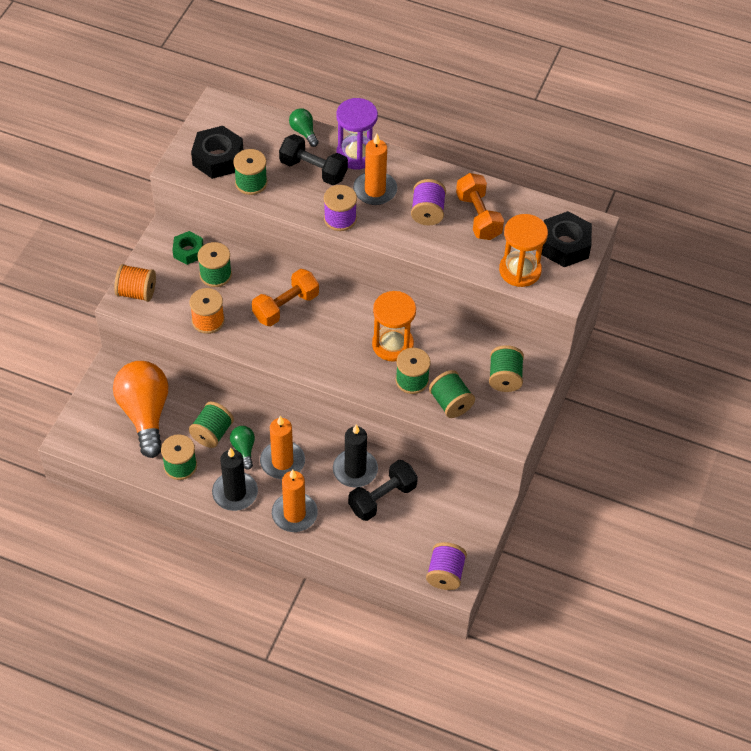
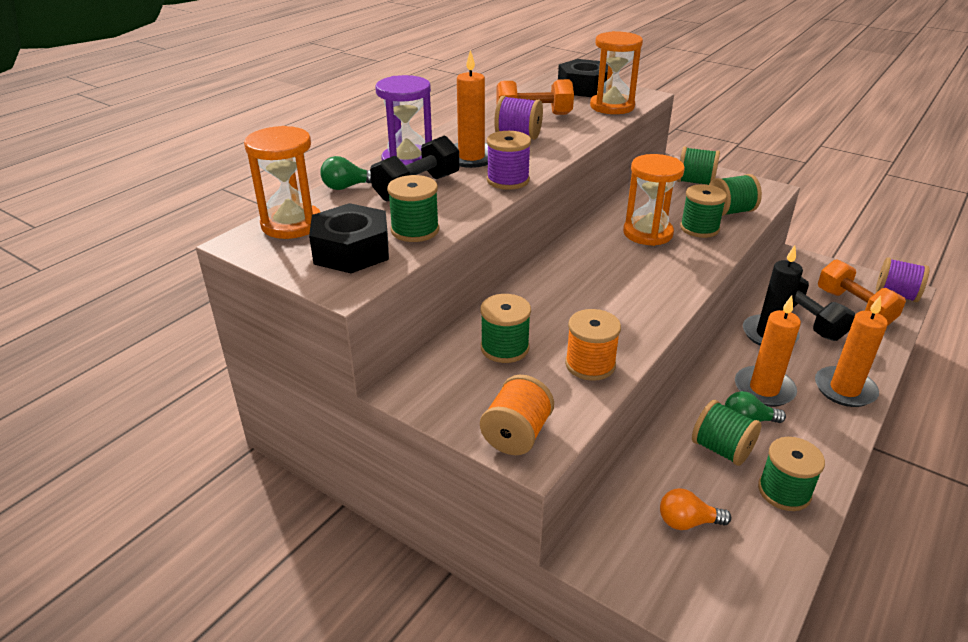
camera: 75 degrees left, 20 degrees down
(145, 414) = (687, 522): orange light bulb -> orange light bulb, size x0.45
(188, 251) = (450, 369): green nut -> none
(235, 493) = (822, 439): black candle -> none
(243, 120) = (292, 224): none -> orange hourglass
(286, 306) = (577, 296): orange dumbbell -> orange dumbbell (854, 307)

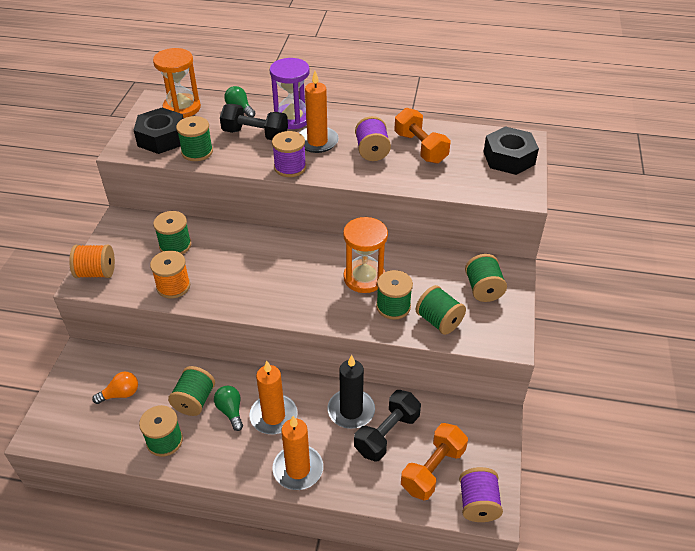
camera: 65 degrees right, 10 degrees up
(612, 106) = (476, 183): orange hourglass -> none
(687, 522) = (120, 394): orange light bulb -> orange light bulb turned 90 degrees clockwise

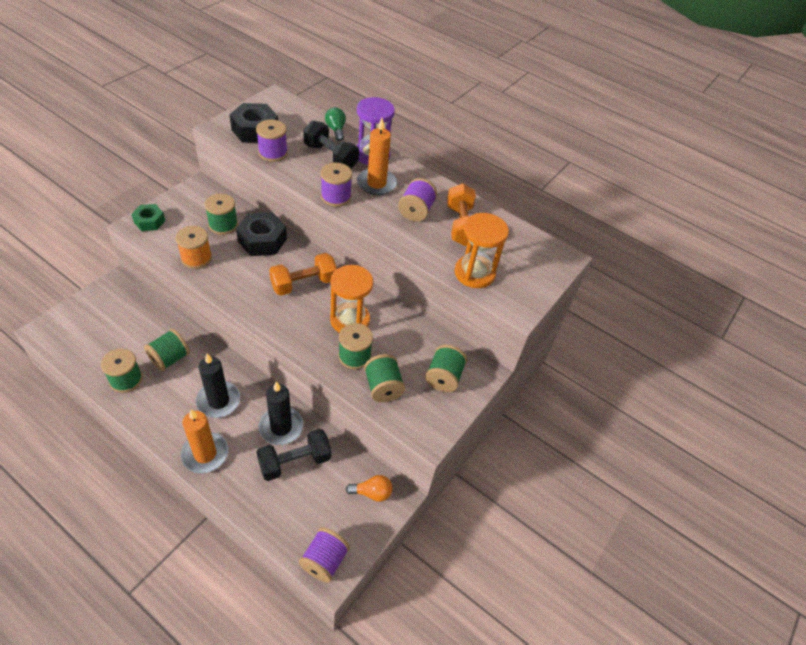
camera: 20 degrees right, 5 degrees up
(96, 273) = (149, 221): orange spool -> green nut
(120, 394) = (122, 327): orange light bulb -> orange light bulb (372, 493)
(182, 108) = (291, 111): orange hourglass -> orange hourglass (474, 273)
(197, 152) = (273, 153): green spool -> purple spool
(230, 411) = (190, 380): green light bulb -> none
(273, 416) = (218, 401): orange candle -> black candle
(433, 469) = (309, 511): orange dumbbell -> orange dumbbell (304, 283)
(509, 158) = (534, 268): black nut -> black nut (262, 240)

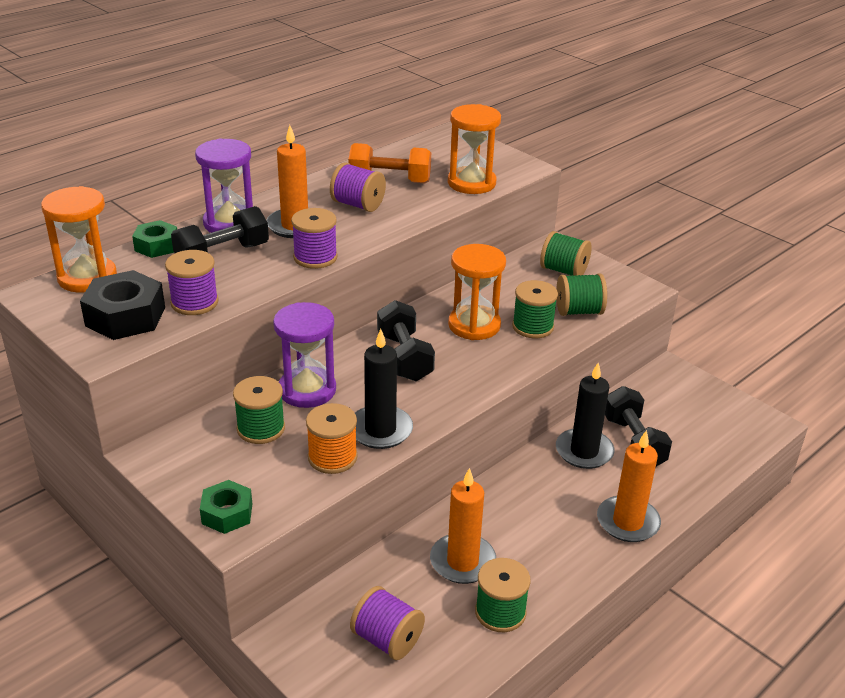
camera: 75 degrees left, 15 degrees down
(170, 358) = (462, 561): green spool -> orange candle
(218, 401) = (542, 508): black candle -> black candle (380, 430)
(262, 240) = (307, 390): black nut -> purple hourglass
(295, 111) = (87, 277): none -> orange hourglass
(304, 283) = (404, 357): orange dumbbell -> black dumbbell
(324, 560) = (754, 427): purple spool -> purple spool (387, 639)
(336, 130) = (156, 246): green light bulb -> green nut
(372, 493) = (668, 386): orange light bulb -> none

